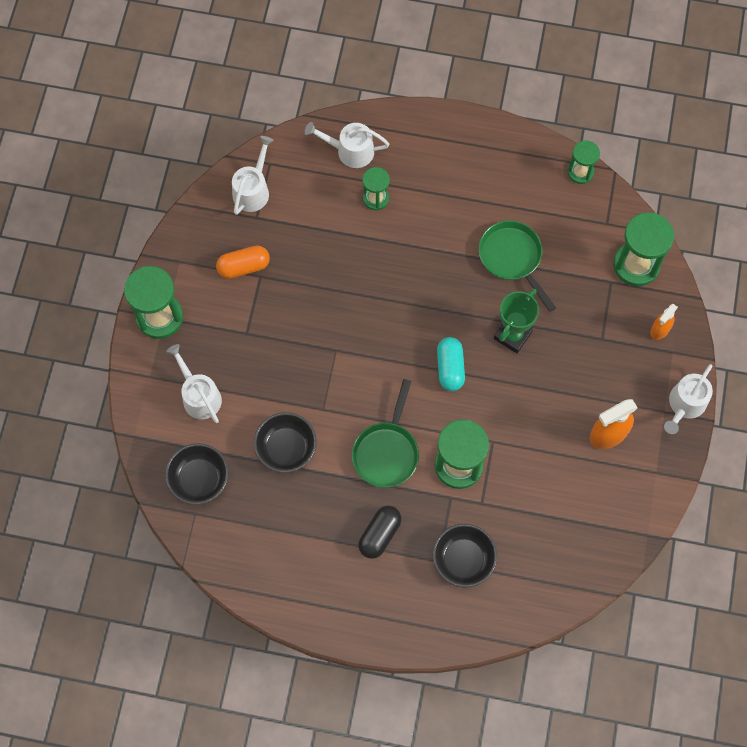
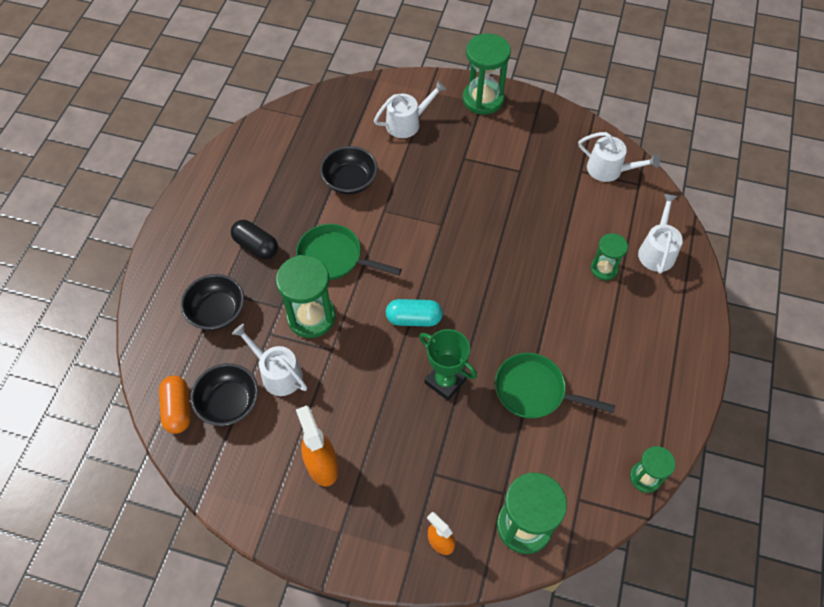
camera: 95 degrees right, 10 degrees down
(199, 479) = (332, 120): black bowl -> black bowl (229, 403)
(243, 267) = (530, 159): orange capsule -> orange capsule (178, 409)
(512, 258) = (535, 391): green pan -> green pan turned 135 degrees counterclockwise
(685, 404) = (345, 557): white watering can -> white watering can (277, 373)

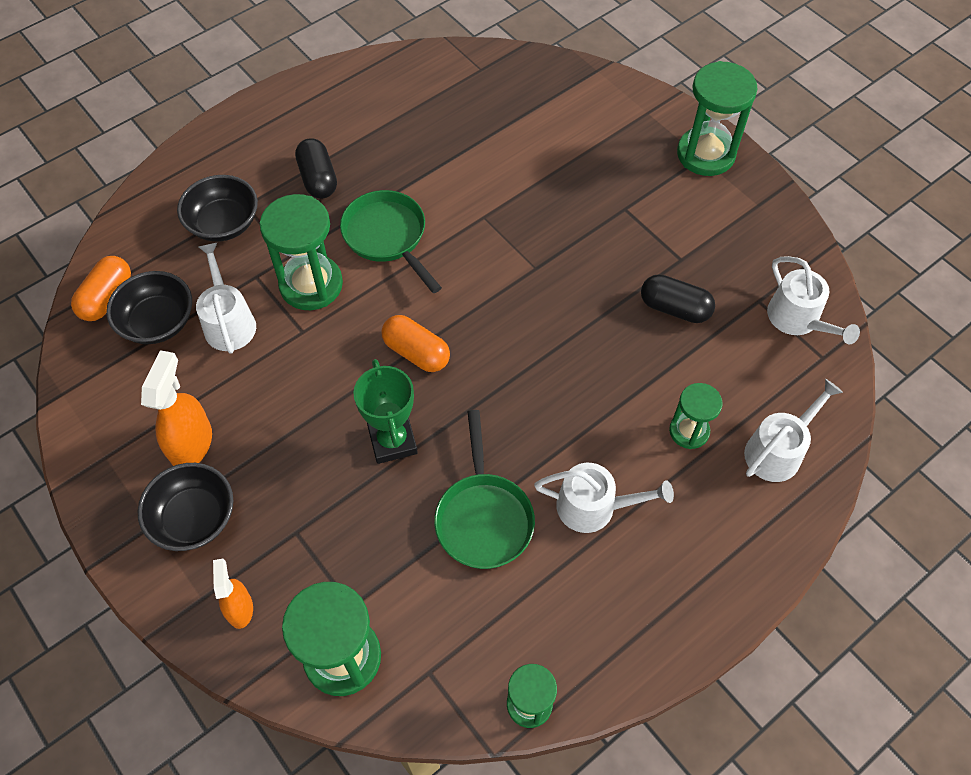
camera: 35 degrees right, 0 degrees up
(350, 181) = (473, 165): black bowl -> black bowl (194, 518)
(407, 123) = (591, 135): white watering can -> white watering can (593, 507)
(414, 319) = (416, 352): turquoise capsule -> orange capsule
(535, 391) = (483, 517): green pan -> green pan turned 150 degrees counterclockwise
(539, 202) = (674, 308): none -> black capsule

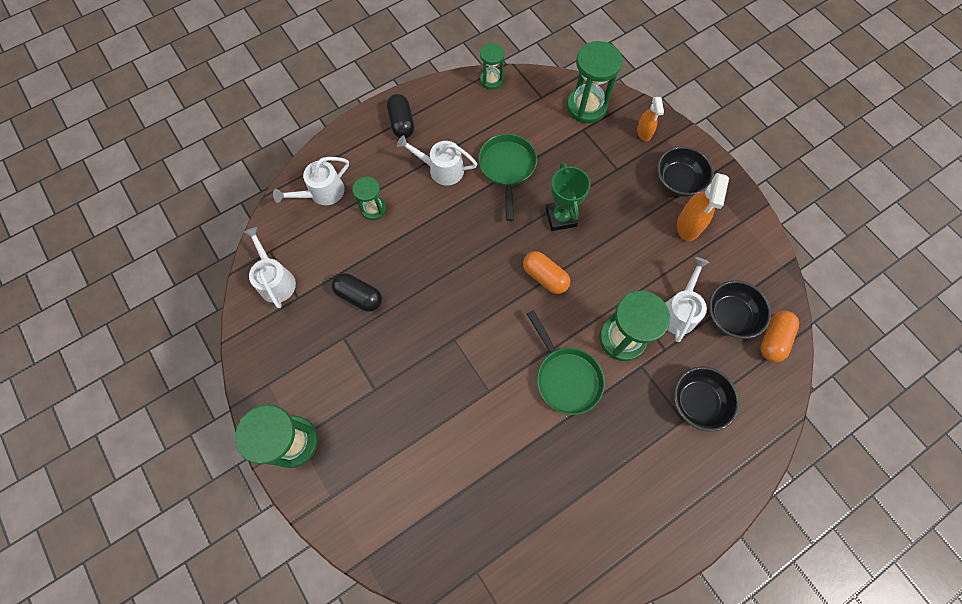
camera: 175 degrees left, 10 degrees up
(229, 322) = (679, 311): white watering can -> white watering can turned 150 degrees counterclockwise
(318, 179) = (625, 443): black capsule -> black capsule (402, 123)

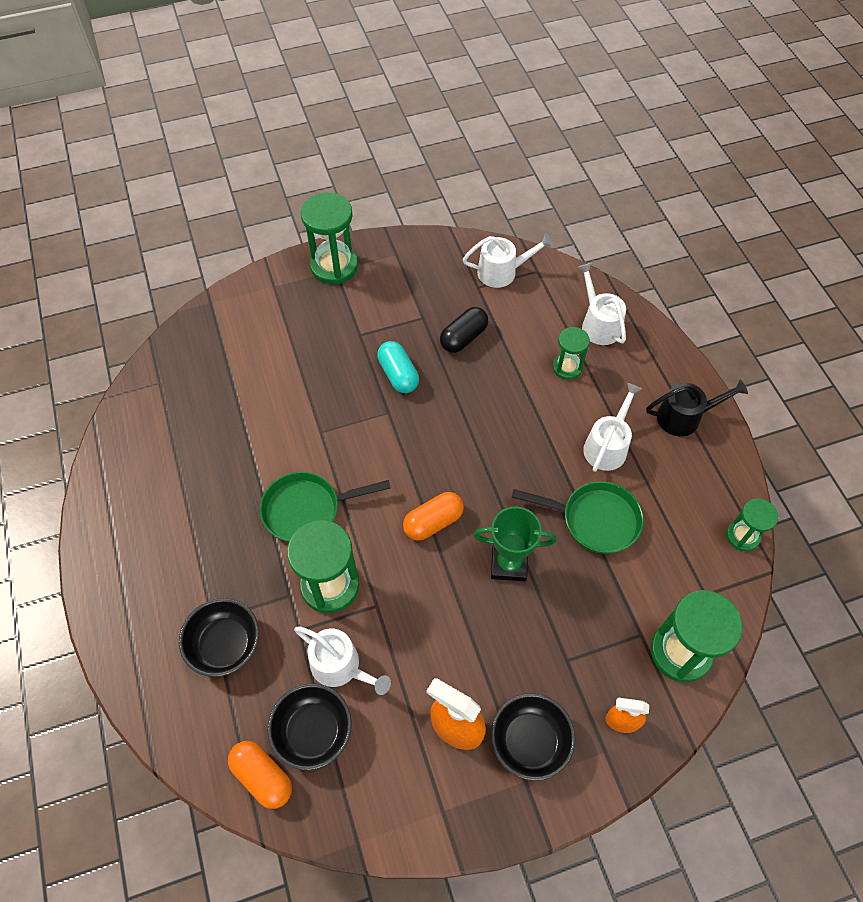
camera: 105 degrees right, 10 degrees down
(402, 123) = (684, 417): black capsule -> black watering can
(412, 341) = (398, 375): none -> turquoise capsule

